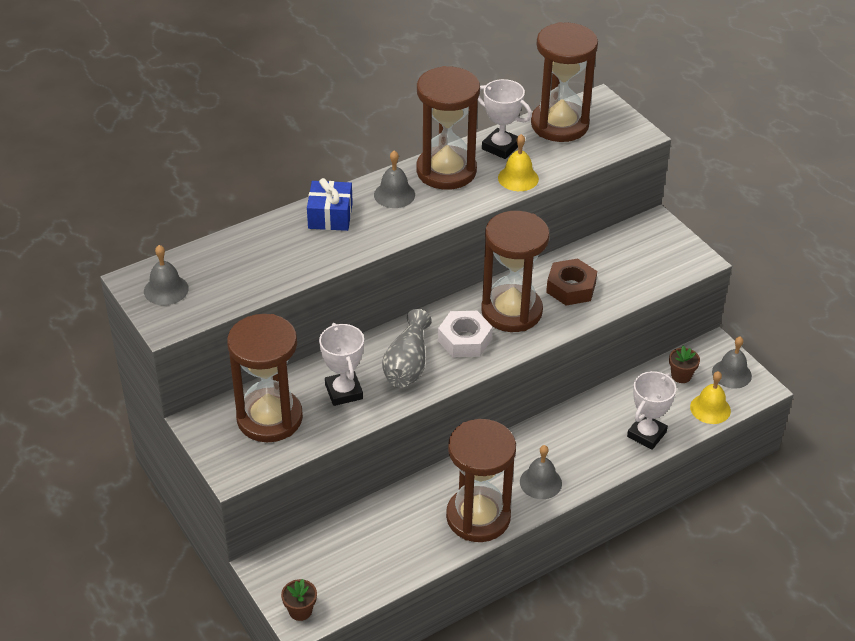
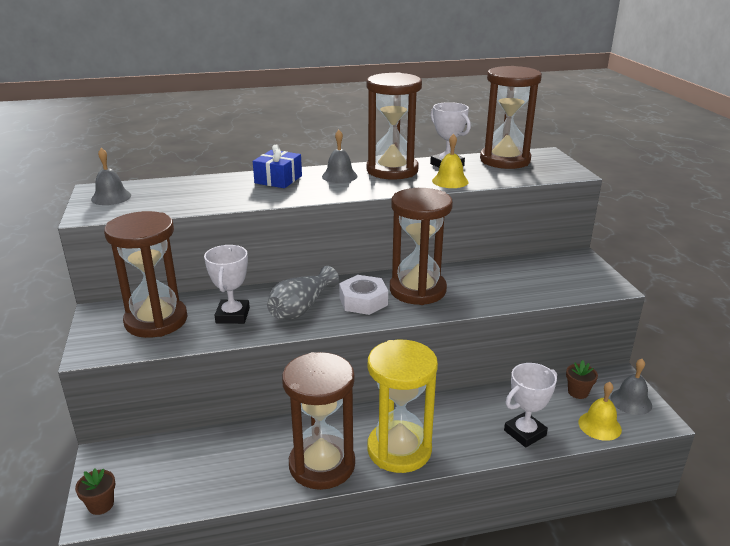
camera: 20 degrees right, 15 degrees down
(540, 482) = (399, 449): grey bell -> yellow hourglass
(571, 288) = (480, 284): brown nut -> none

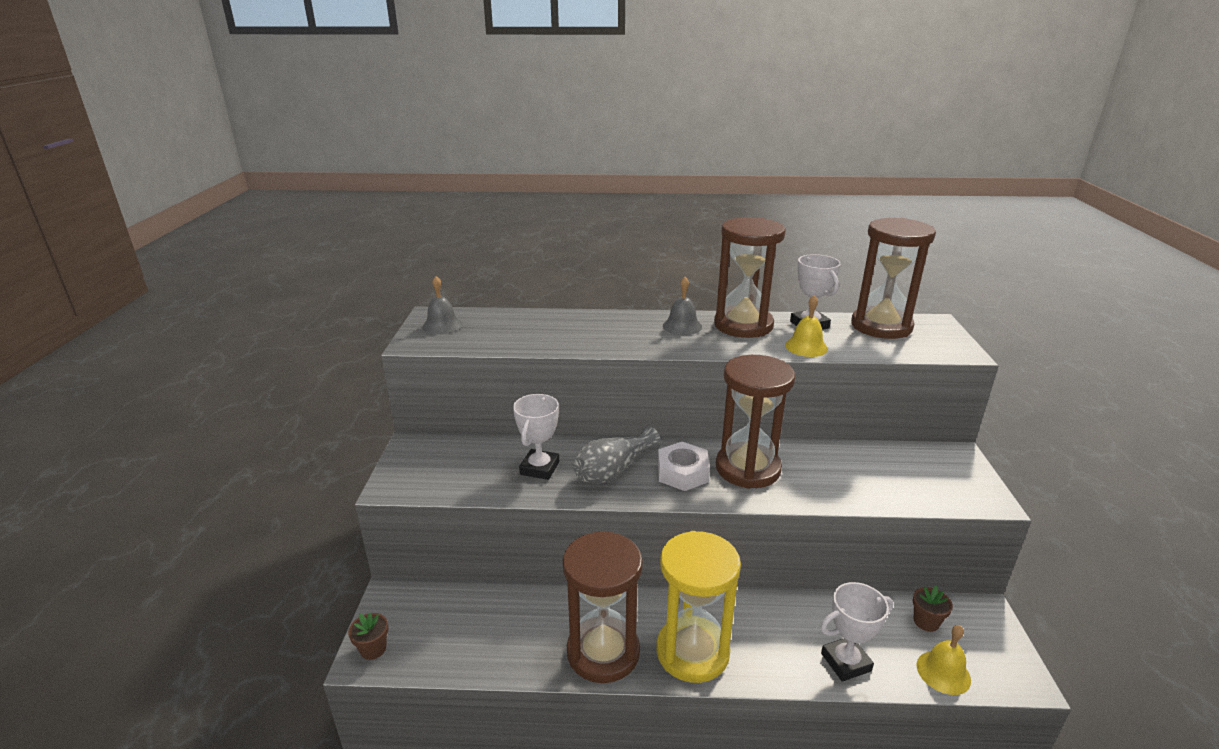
camera: 15 degrees right, 0 degrees up
(156, 321) = (463, 462): brown hourglass -> none
(278, 179) = (615, 323): blue gift -> none
(631, 401) = (993, 647): grey bell -> none

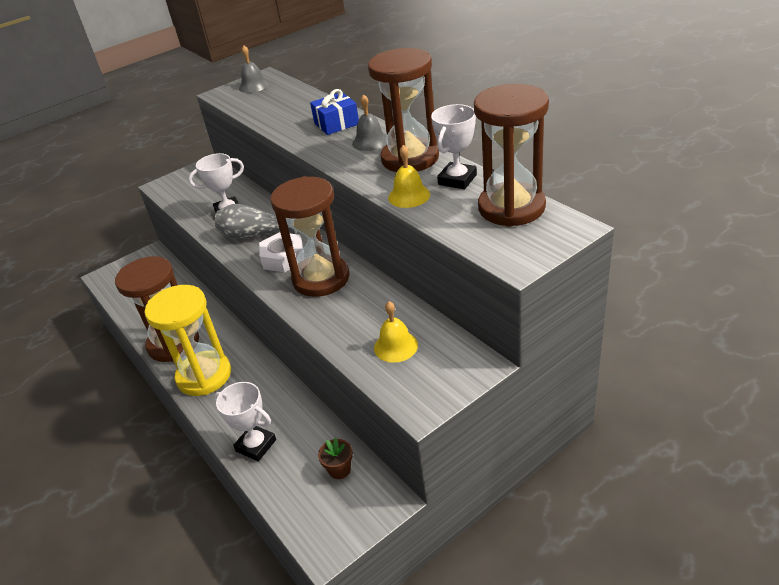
camera: 55 degrees right, 10 degrees up
(373, 649) = (111, 274): brown flower pot -> none
(618, 325) = (336, 123): none -> blue gift
(943, 672) = (291, 499): yellow bell -> yellow bell (395, 346)

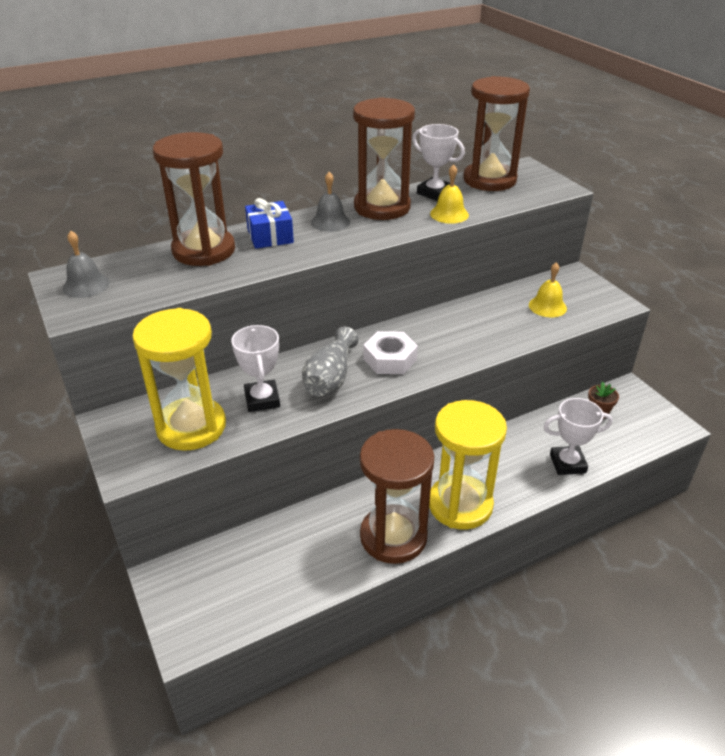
camera: 85 degrees left, 0 degrees up
(200, 194) = (191, 427): none -> yellow hourglass
(256, 445) = (567, 463): white trophy -> white trophy turned 45 degrees clockwise
(321, 278) = (438, 337): brown hourglass -> brown hourglass (204, 250)

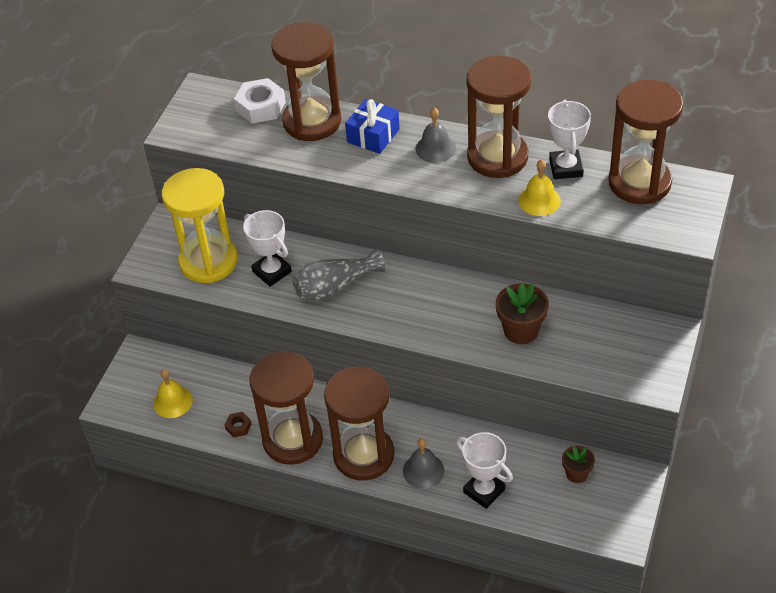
camera: 50 degrees right, 10 degrees up
(86, 285) = (206, 108): grey bell -> grey bell (423, 470)
(262, 399) = (272, 272): white trophy -> white trophy turned 75 degrees counterclockwise
(335, 562) = (238, 427): none -> brown nut
(390, 359) = (395, 301): white nut -> white nut (261, 107)
(460, 505) = (363, 455): yellow hourglass -> brown hourglass
(498, 324) = (521, 330): none -> brown flower pot
(547, 306) = (589, 344): yellow bell -> yellow bell (172, 401)

